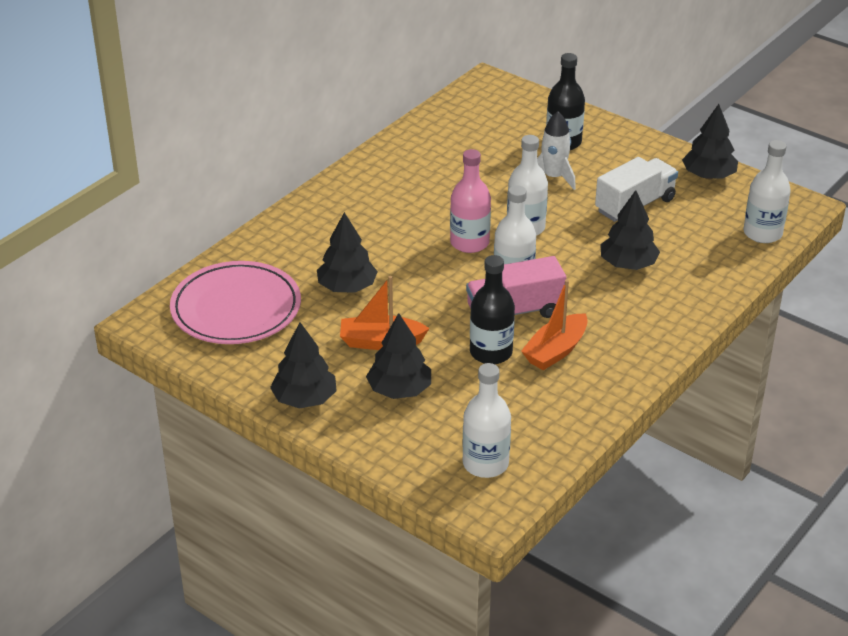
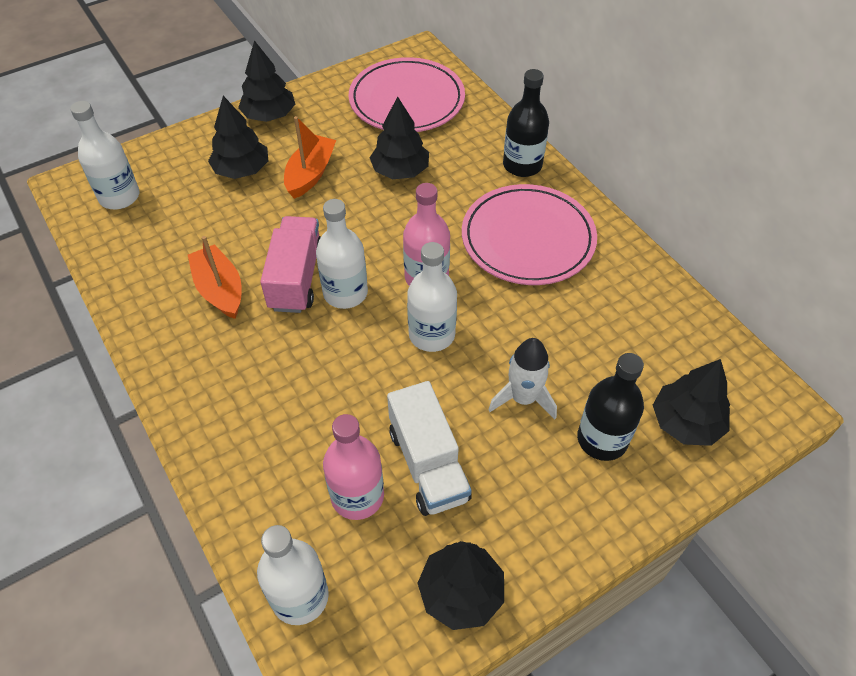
camera: 110 degrees right, 15 degrees up
(395, 201) = (528, 239): none -> pink plate
(491, 352) = (249, 242): black bottle -> black bottle (522, 165)
(628, 264) = (317, 407): black tree -> black tree (686, 422)
(680, 228) = (357, 496): none -> pink bottle

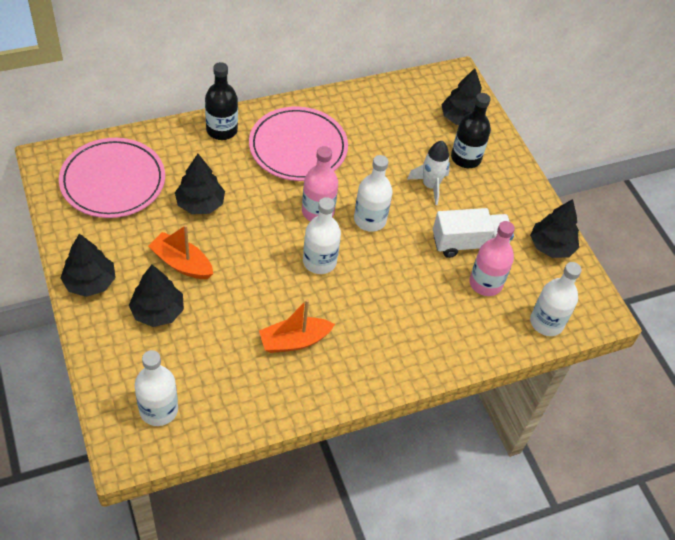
camera: 85 degrees left, 0 degrees up
(296, 278) = (296, 289): pink truck -> none

